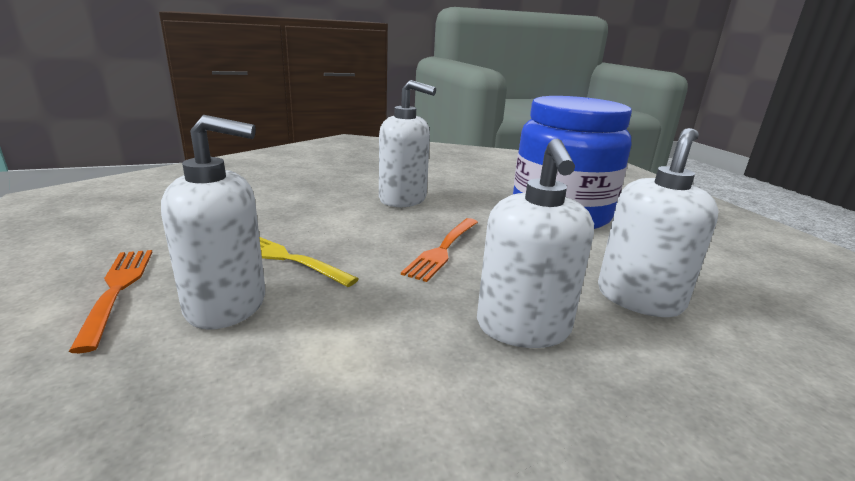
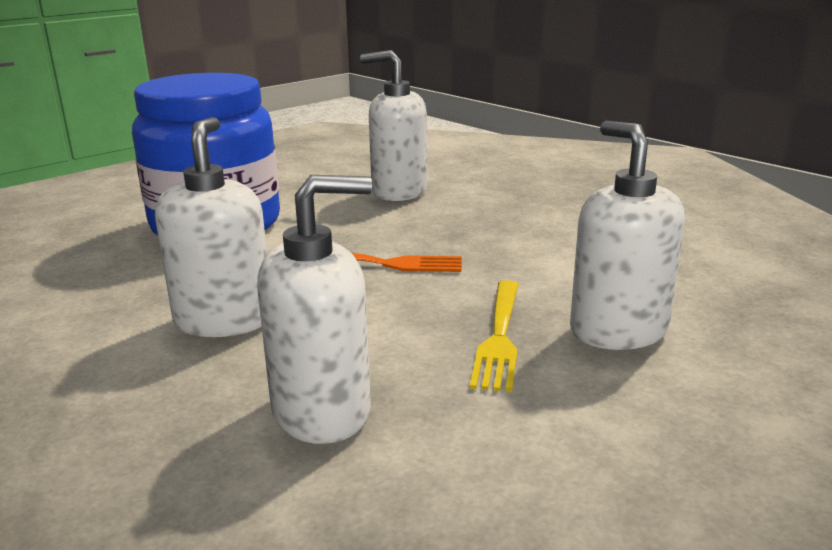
camera: 110 degrees left, 0 degrees up
(117, 290) = (689, 406): orange fork -> none
(523, 328) = (488, 219): white soap dispenser -> white soap dispenser (322, 411)

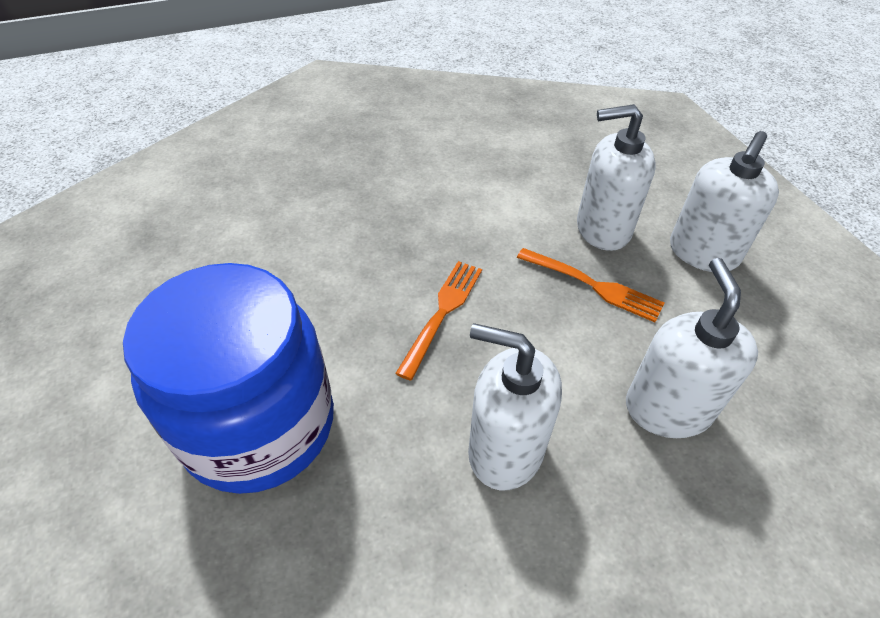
camera: 70 degrees left, 25 degrees up
(398, 191) = (276, 254): white soap dispenser -> white soap dispenser (703, 253)
(499, 337) = (594, 286): yellow fork -> orange fork

